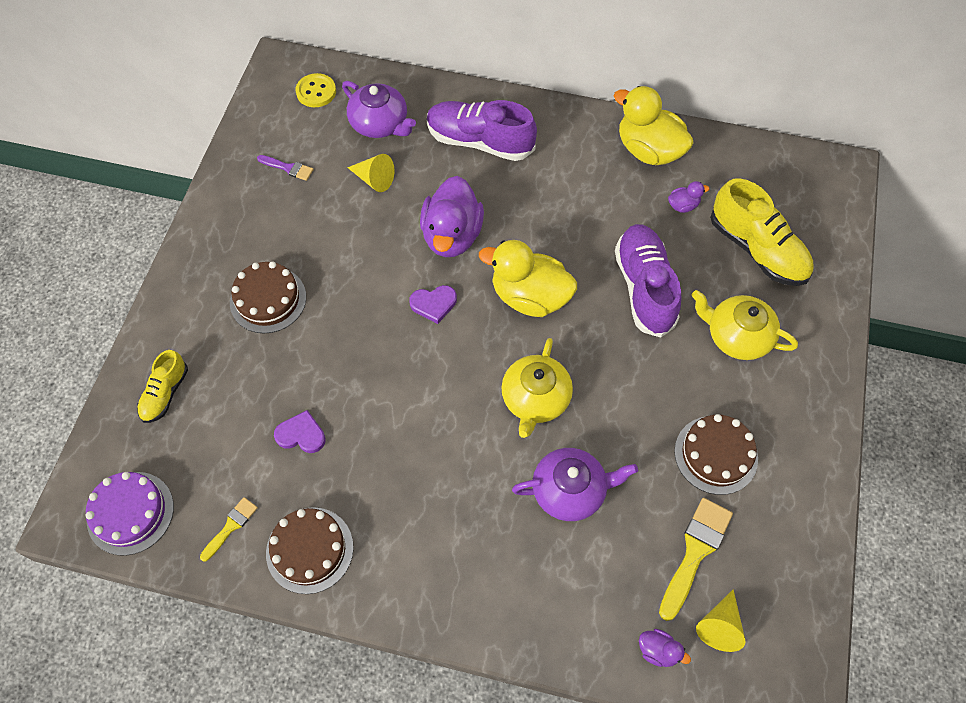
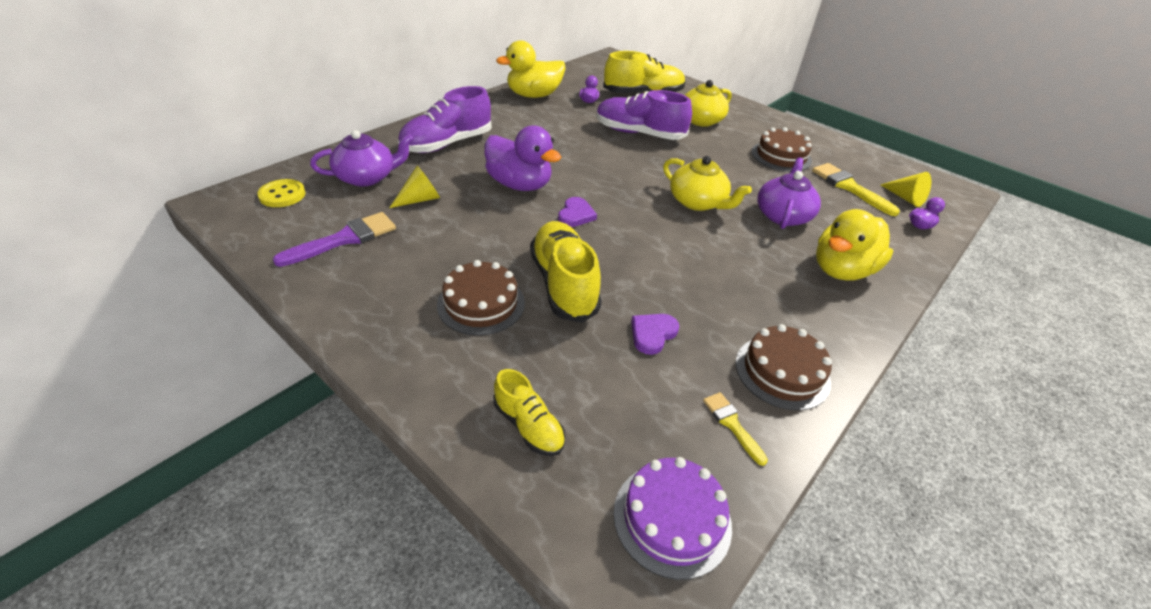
camera: 65 degrees left, 20 degrees down
(288, 168) = (344, 239): purple brush -> purple brush, size x1.78
(326, 343) = (563, 284): none -> yellow shoe
(529, 297) = (608, 174): yellow duck -> yellow duck (841, 270)

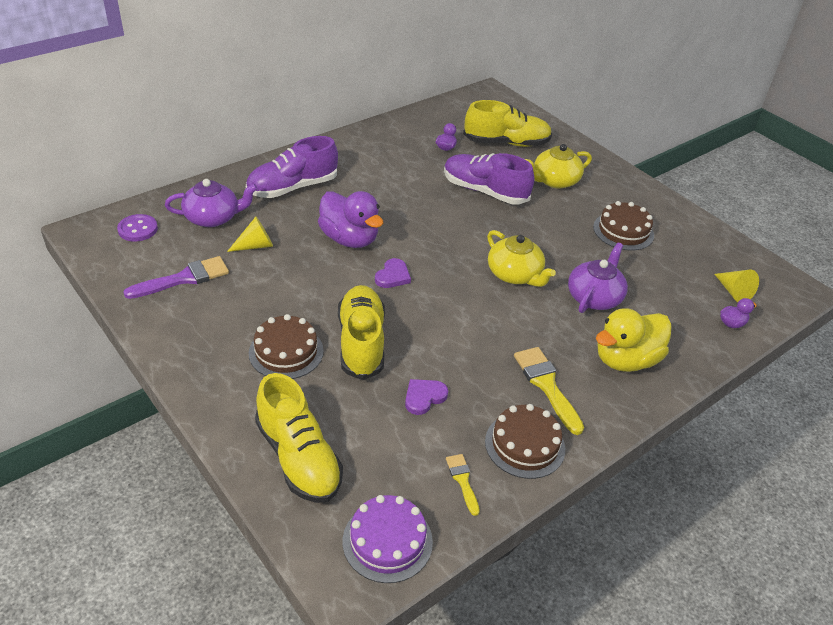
camera: 10 degrees right, 0 degrees up
(282, 195) = (138, 229): yellow button -> purple button
(528, 426) = (298, 457): yellow shoe -> yellow shoe, size x1.79
(534, 95) = (391, 136): yellow duck -> none
(849, 187) = (679, 274): yellow brush -> yellow brush (546, 385)

